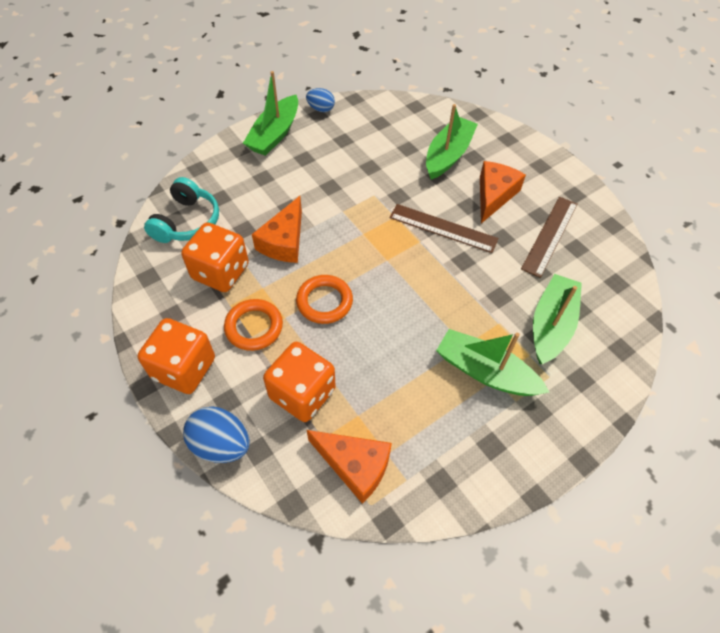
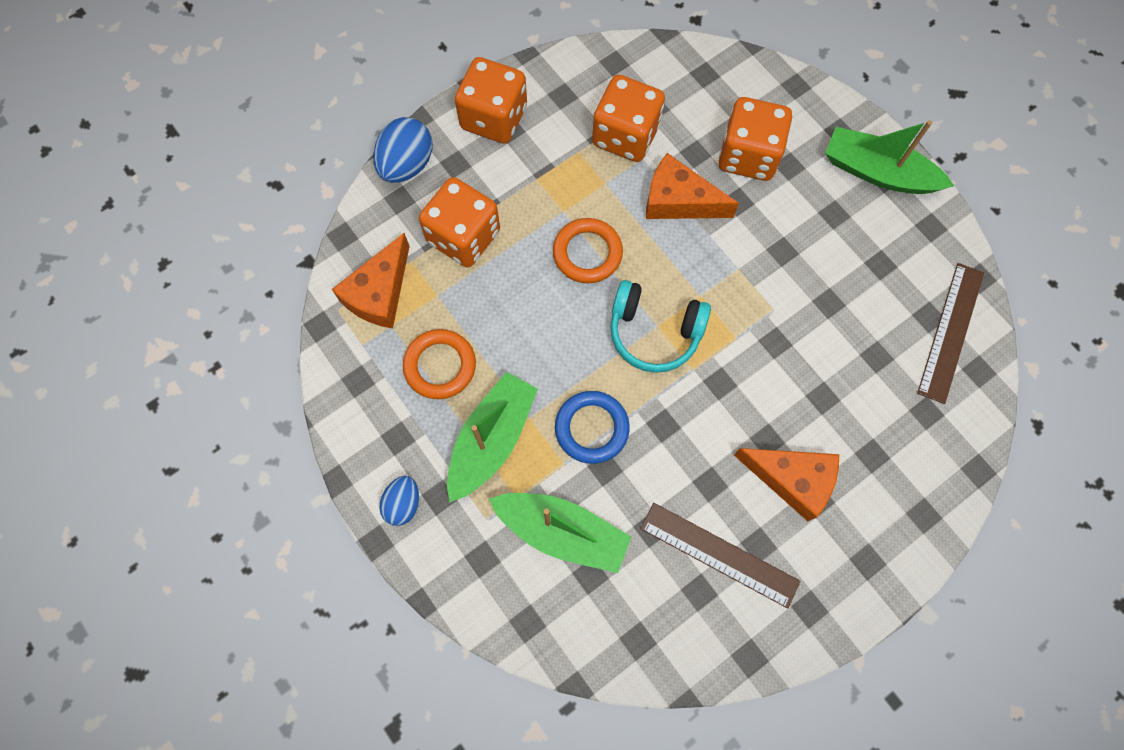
camera: 90 degrees right, 15 degrees up
(187, 222) = (701, 88): turquoise headphones -> turquoise headphones (654, 332)
(251, 199) = (748, 155): none -> orange dice
(254, 327) = (548, 180): orange ring -> orange ring (440, 366)
(321, 109) = (945, 230): blue egg -> blue egg (403, 504)
(443, 228) = (719, 401): brown ruler -> brown ruler (950, 332)
(448, 155) = (870, 416): green boat -> none
(470, 304) = (591, 428): none -> blue ring

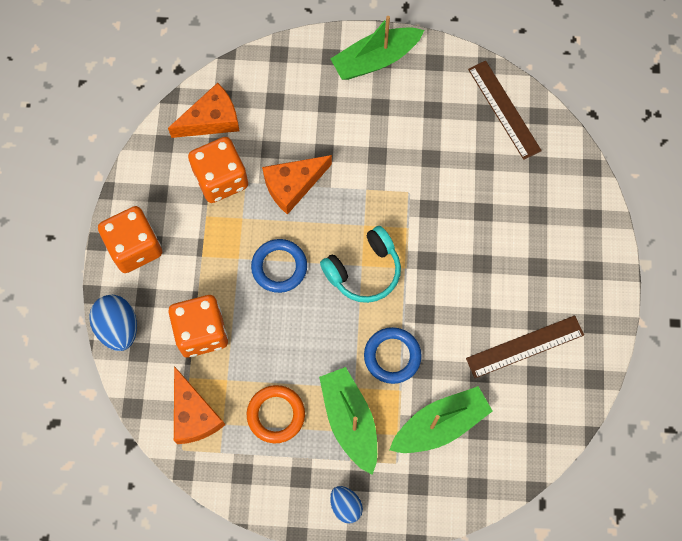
camera: 50 degrees left, 0 degrees up
(587, 253) = (279, 267): orange ring -> blue ring
(748, 155) = (299, 121): orange dice -> none
(792, 479) = (515, 270): orange cheese -> orange cheese (211, 119)

